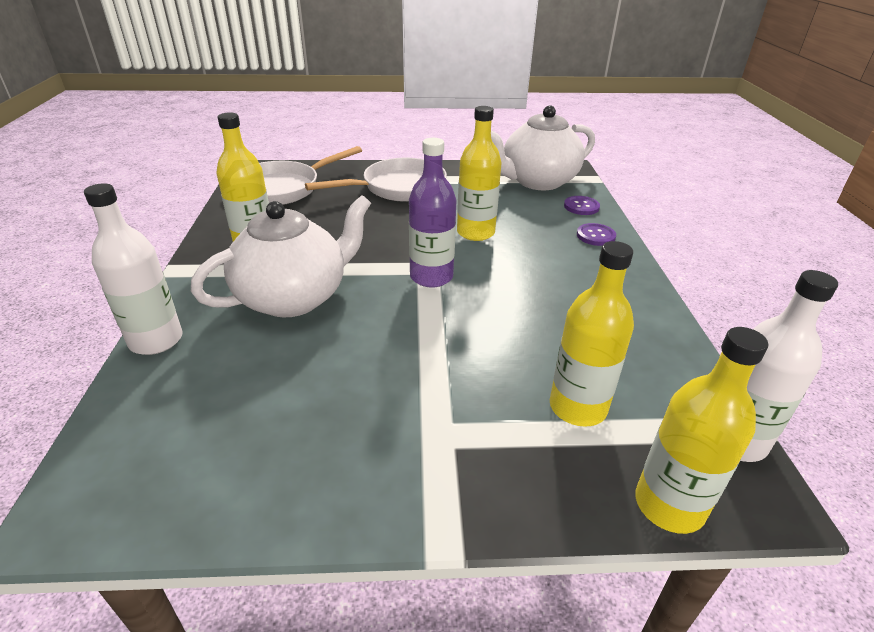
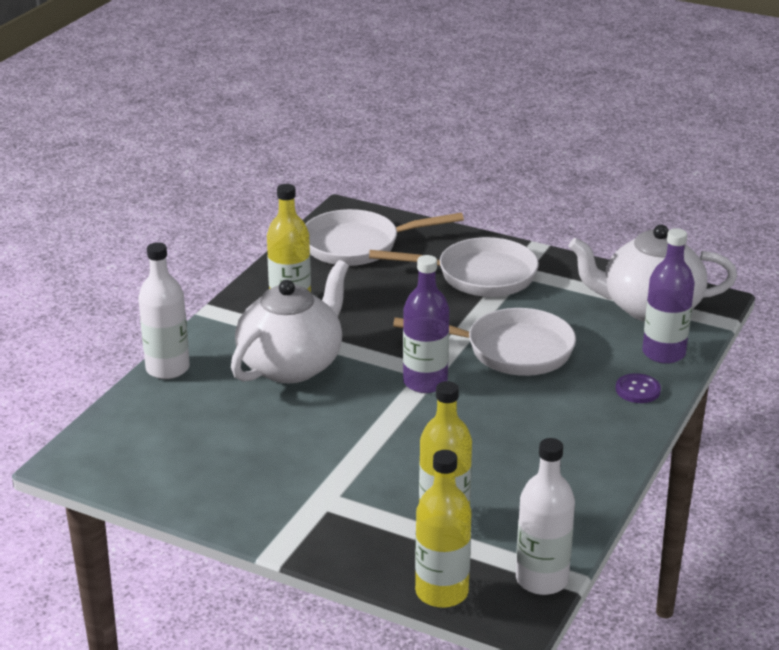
camera: 30 degrees right, 5 degrees down
(294, 297) = (292, 365): white teapot -> white teapot turned 45 degrees counterclockwise
(475, 233) = (511, 350): yellow bottle -> white pan
(581, 207) = (663, 353): purple button -> purple bottle

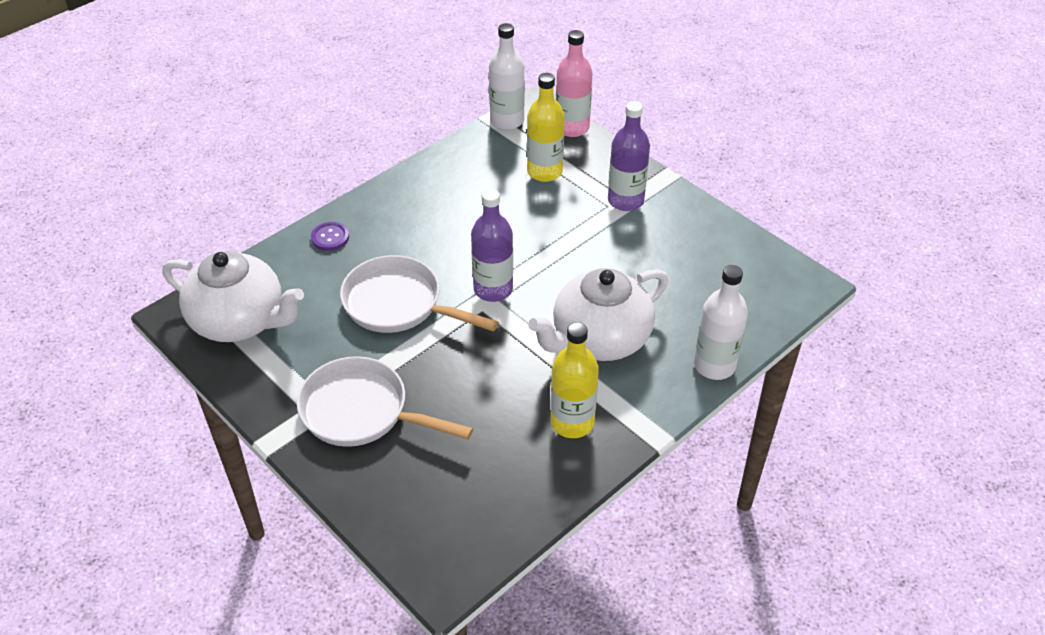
camera: 160 degrees left, 15 degrees up
(358, 245) = (460, 503): white pan -> none
(441, 592) = (572, 128): yellow bottle -> pink bottle
(663, 353) = (276, 267): purple bottle -> purple bottle (625, 200)

